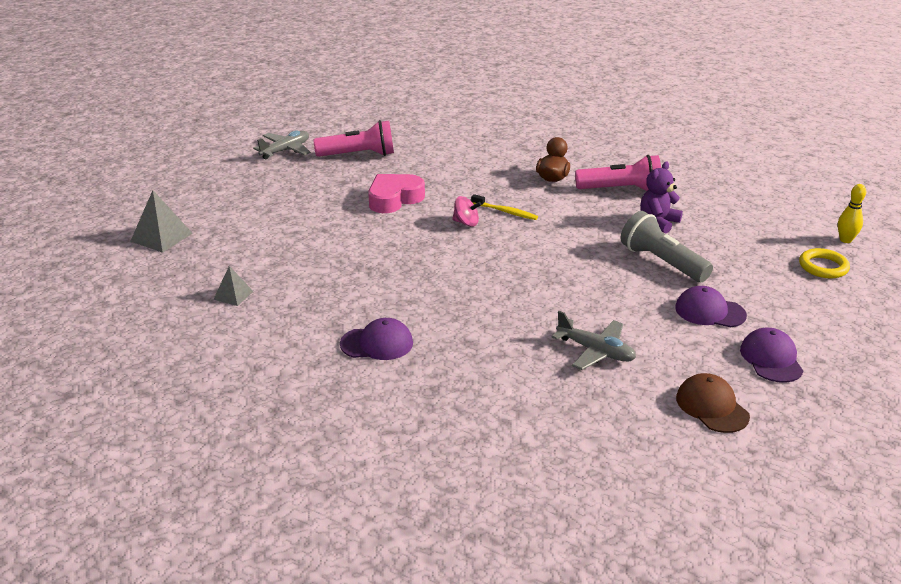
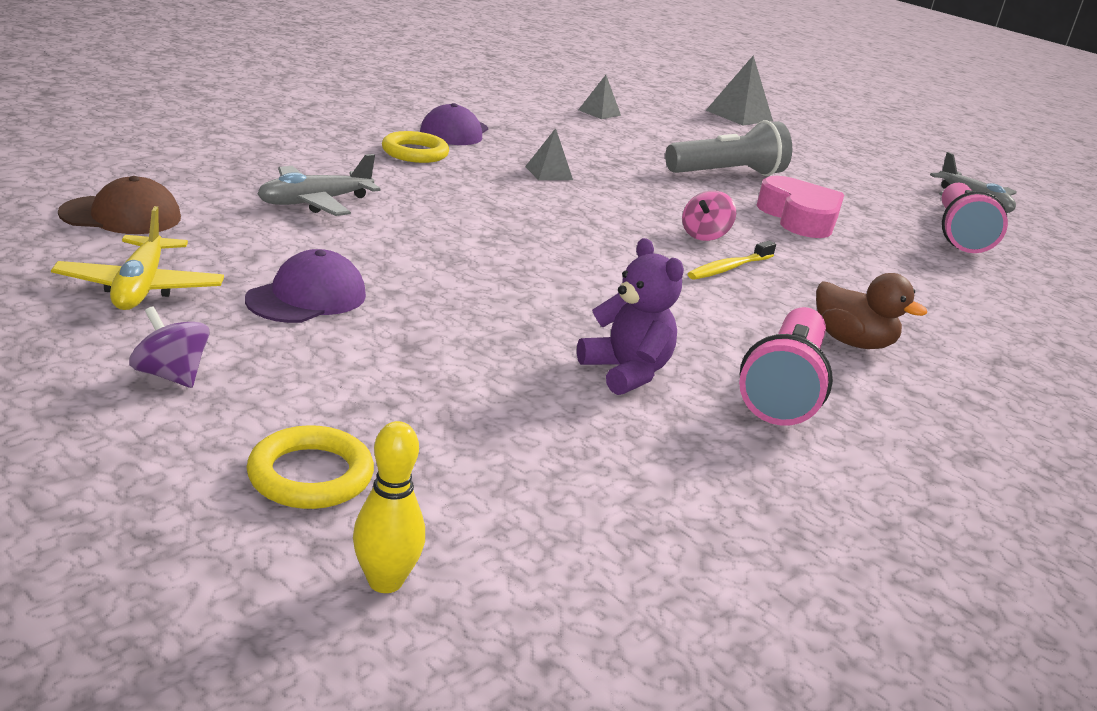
camera: 105 degrees right, 5 degrees down
(423, 287) = (549, 173): none -> grey pyramid
(451, 345) = (415, 153): none -> yellow ring
(662, 262) = (483, 320): grey flashlight -> grey flashlight (727, 174)
(771, 359) = (140, 287): purple cap -> yellow plane
(818, 318) = (171, 375): none -> purple spinning top

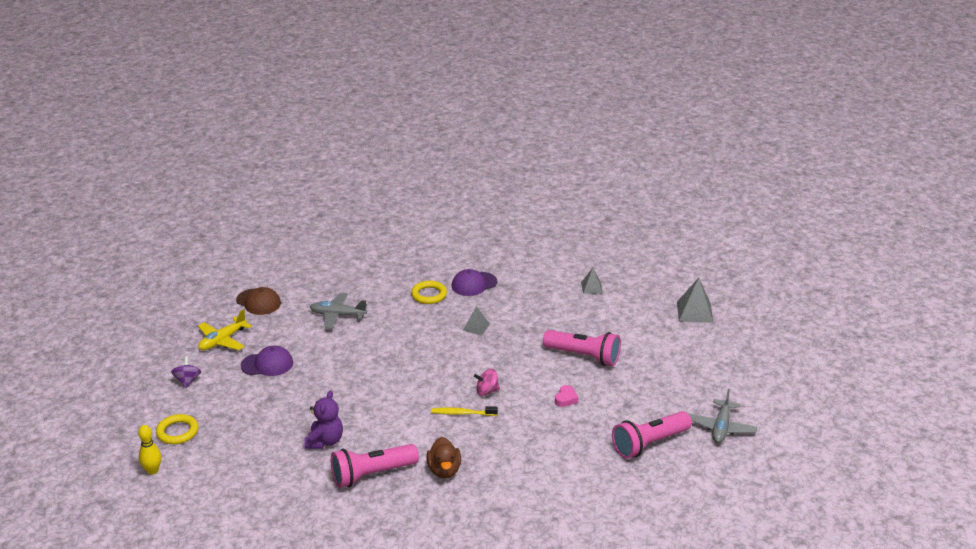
camera: 50 degrees right, 5 degrees up
(727, 174) = (584, 356): grey flashlight -> pink flashlight
(799, 218) = (566, 399): pink heart -> pink heart, size x0.47

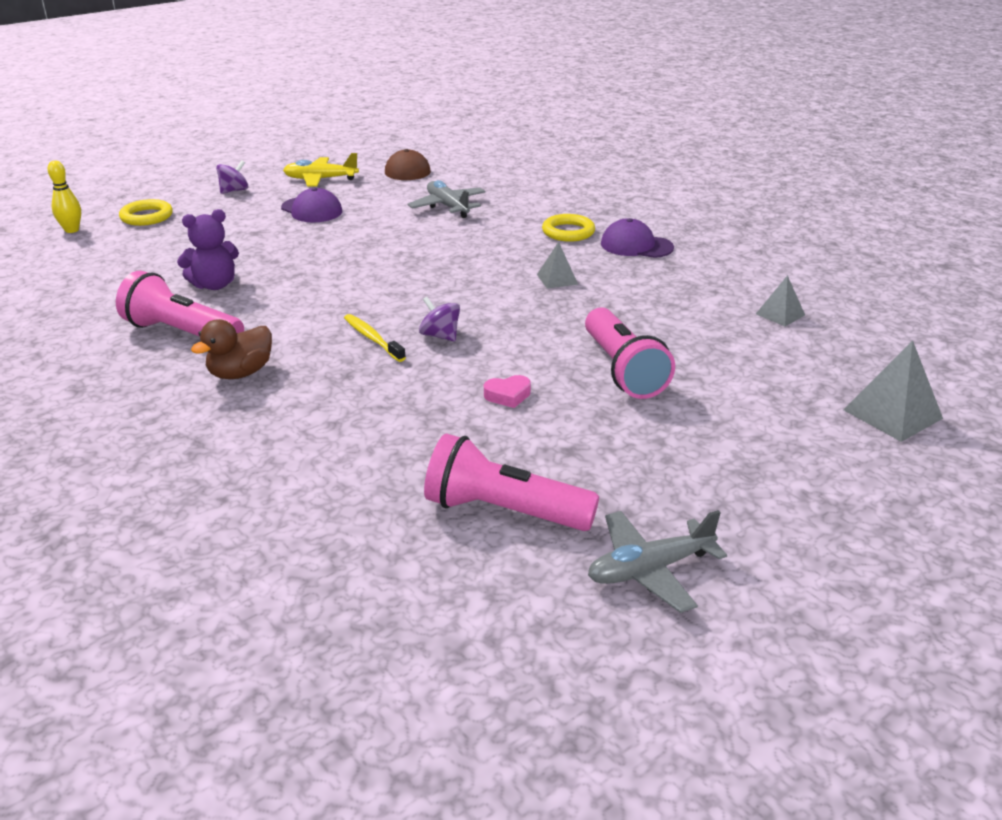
camera: 50 degrees right, 0 degrees up
(487, 391) = (440, 336): pink spinning top -> purple spinning top

